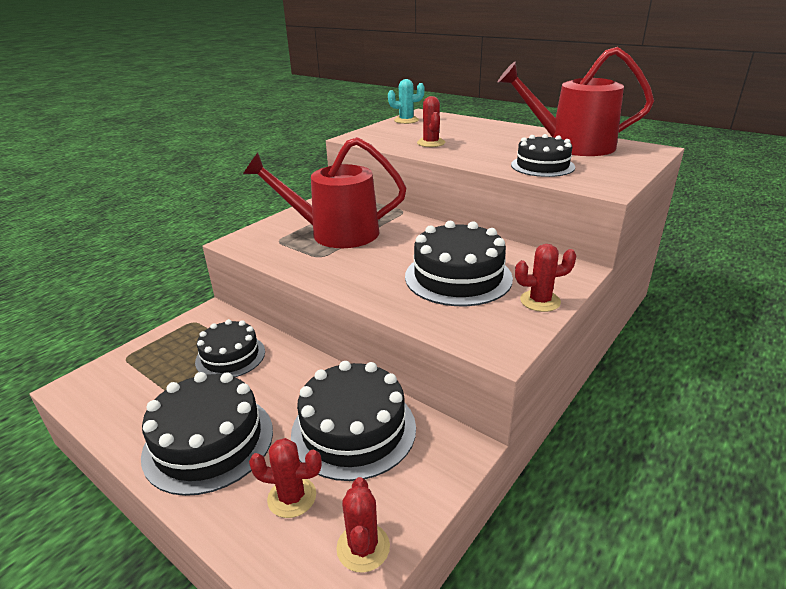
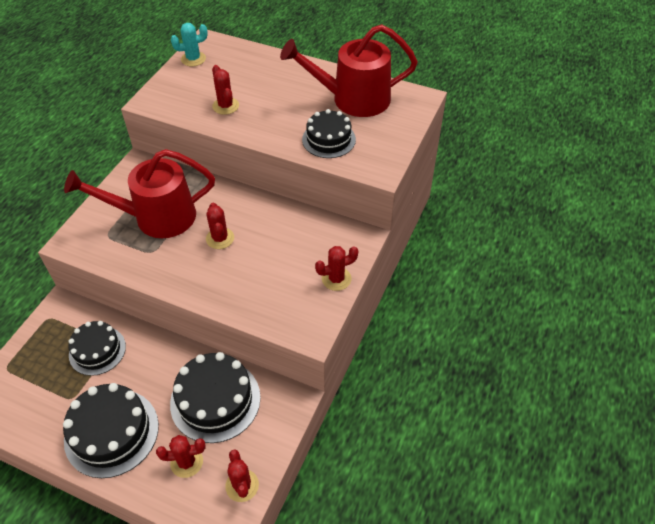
camera: 15 degrees left, 20 degrees up
(400, 254) = (220, 238): none -> red cactus
(458, 277) = (272, 260): black cake -> none

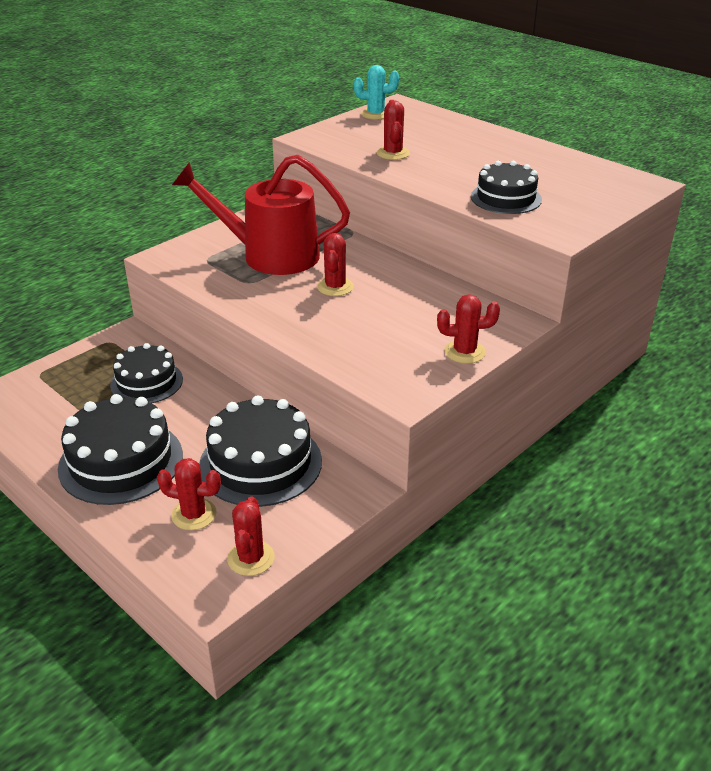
camera: 20 degrees right, 15 degrees down
(353, 99) = (555, 171): red watering can -> none

